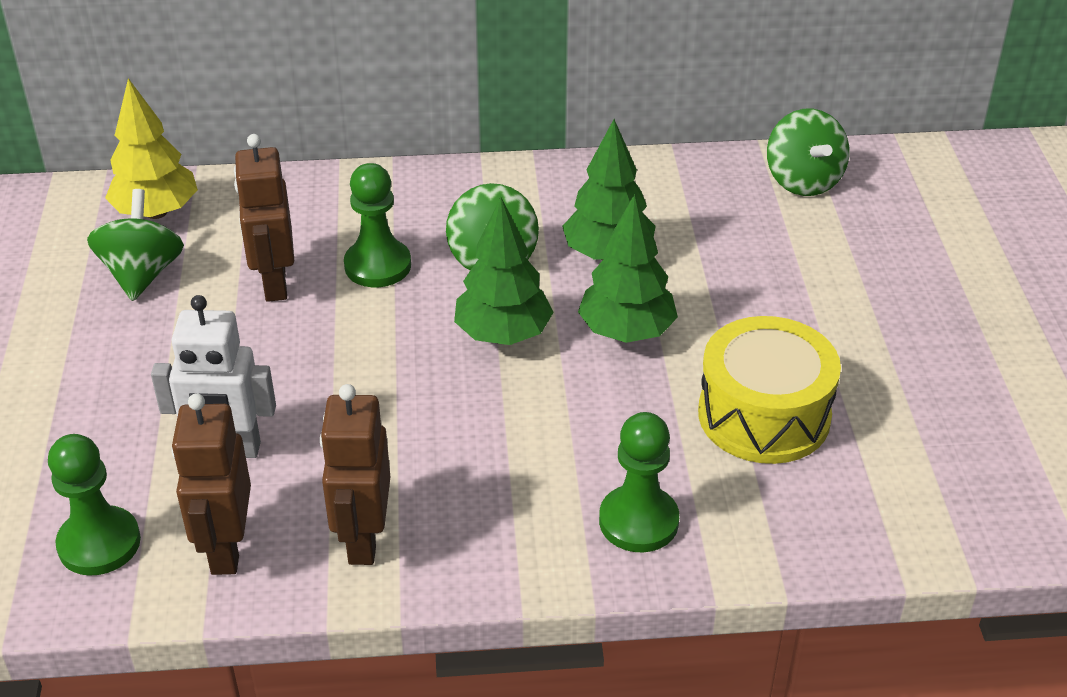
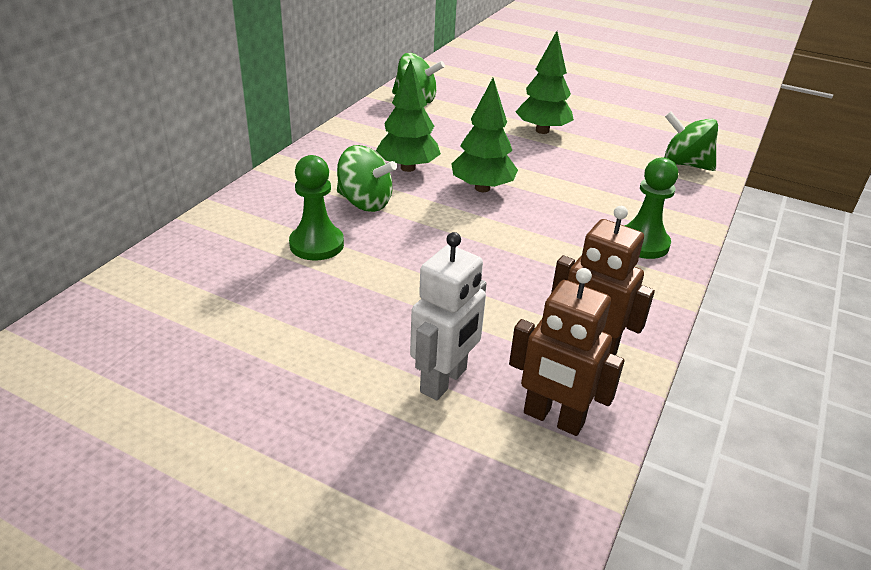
camera: 60 degrees left, 5 degrees down
(99, 543) = (495, 493): green pawn -> none
(142, 274) = (179, 355): green spinning top -> green spinning top (685, 164)
(156, 212) = (109, 320): yellow tree -> none
(274, 283) = (279, 293): brown robot -> none
(503, 335) = (441, 226): green tree -> green tree (542, 130)
(764, 415) = (587, 178): yellow drum -> none

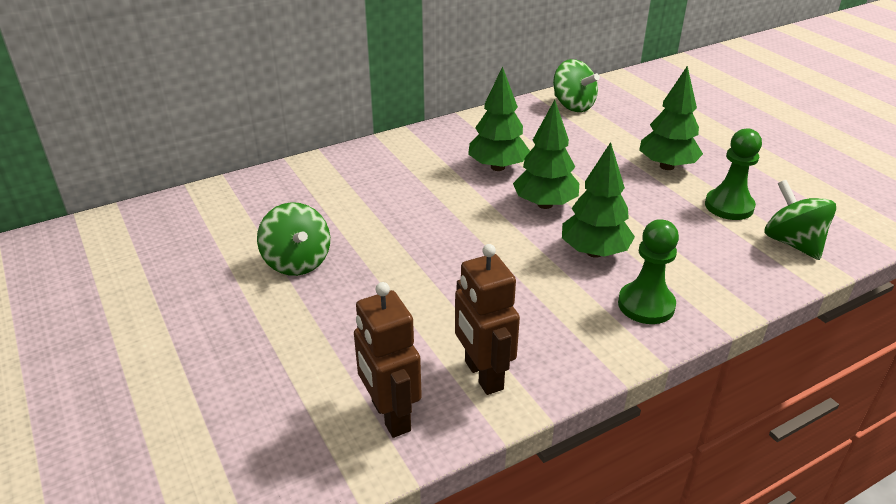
camera: 35 degrees right, 0 degrees up
(316, 244) = (358, 209): green pawn -> green pawn (729, 206)
(365, 203) = (430, 187): green spinning top -> green spinning top (297, 262)
(444, 381) = (340, 350): white robot -> none
(562, 215) = (594, 252): none -> green tree

